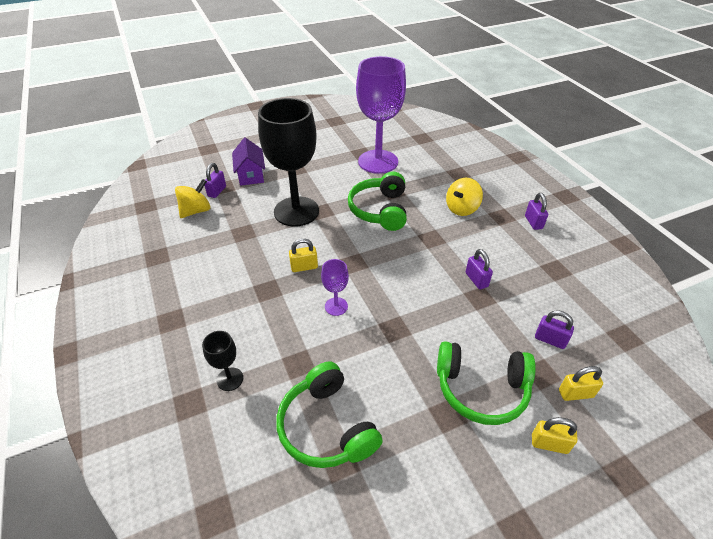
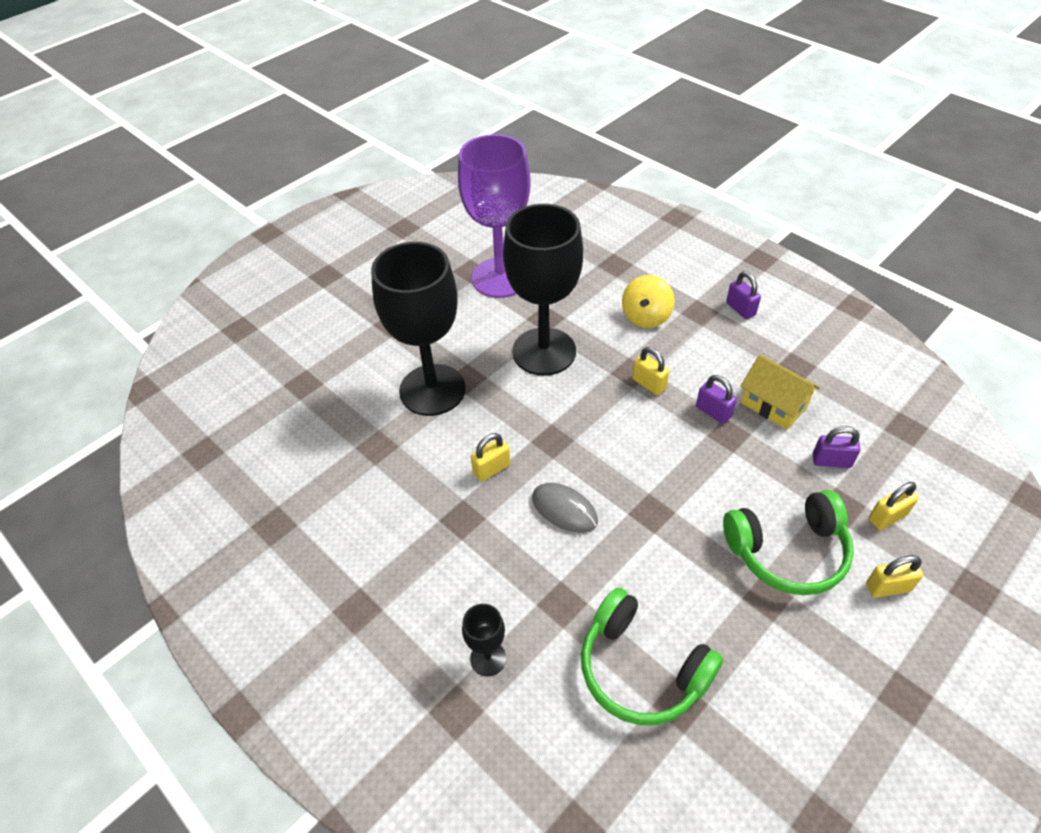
camera: 20 degrees left, 5 degrees up
(196, 211) = (286, 436): yellow spinning top -> none
(217, 191) = (298, 395): purple padlock -> none
(251, 175) = (332, 352): purple house -> none
(336, 306) = (564, 509): purple goblet -> grey mouse
(380, 210) = (544, 351): green headphones -> black goblet
(440, 249) = (649, 384): none -> yellow padlock
(524, 289) = (773, 405): none -> yellow house

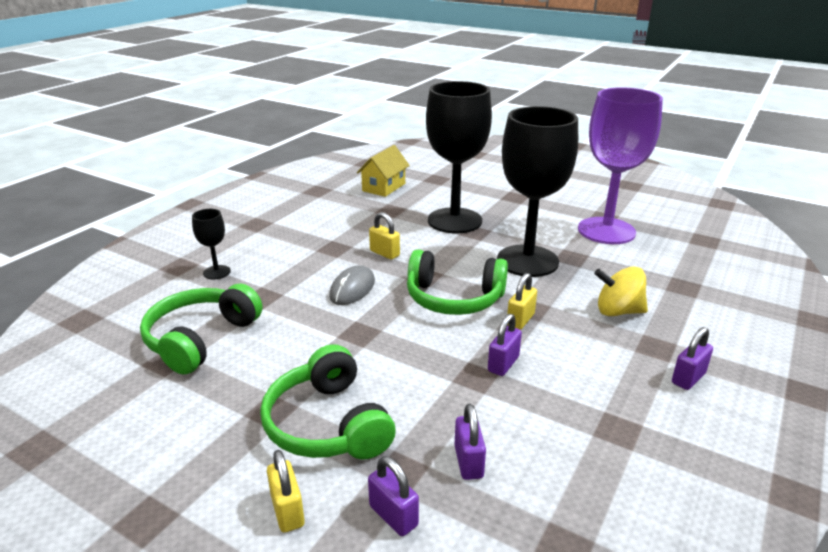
camera: 75 degrees right, 20 degrees down
(602, 424) = (454, 298): none -> green headphones
(773, 405) = (537, 410): yellow house -> yellow house (383, 187)
(887, 517) = (393, 516): yellow padlock -> purple padlock

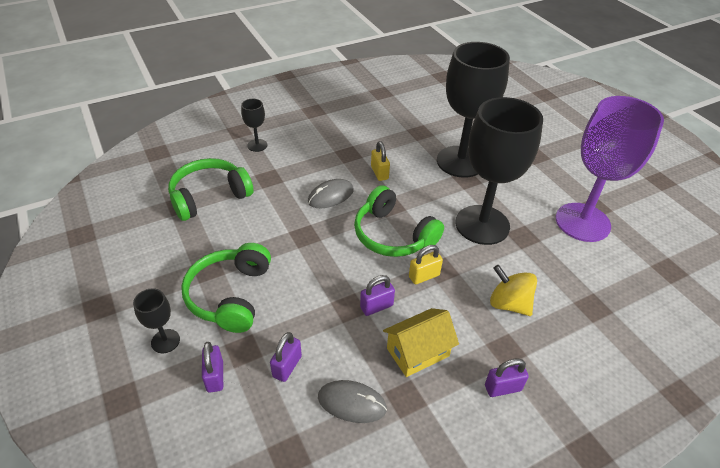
camera: 30 degrees right, 15 degrees up
(287, 511) = (165, 341): yellow padlock -> black goblet
(383, 187) = (434, 106): yellow house -> yellow house (418, 352)
(573, 461) = (352, 403): none -> grey mouse

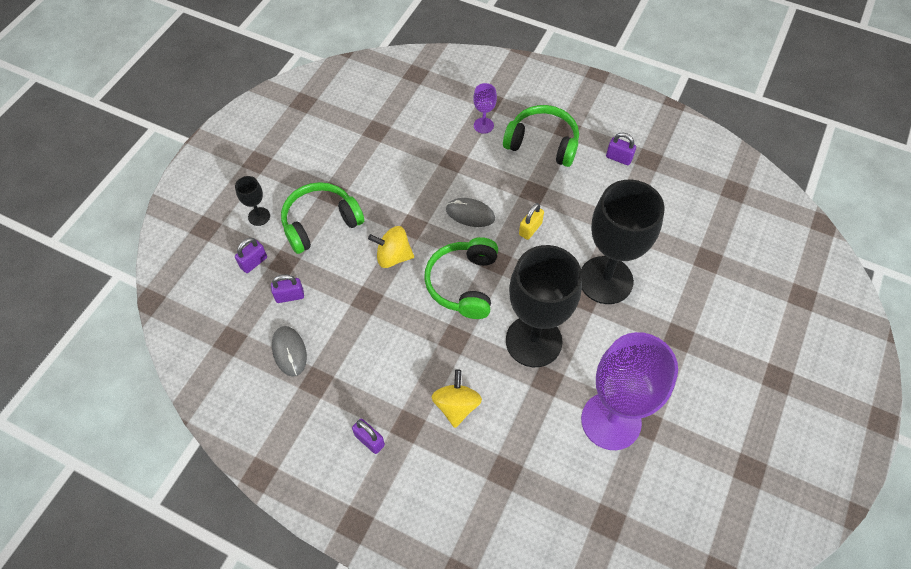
camera: 55 degrees right, 15 degrees up
(209, 197) = (399, 141): green headphones -> green headphones (542, 143)
(257, 145) = (483, 125): black goblet -> purple goblet
(322, 264) = (393, 256): none -> yellow spinning top
(376, 306) = (381, 317): purple padlock -> purple padlock (618, 158)
(418, 352) = (360, 367): yellow house -> none
(424, 276) = (437, 330): yellow padlock -> none

